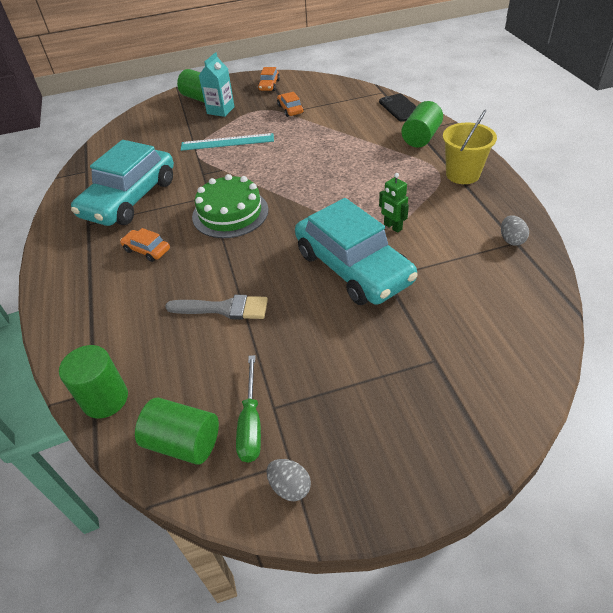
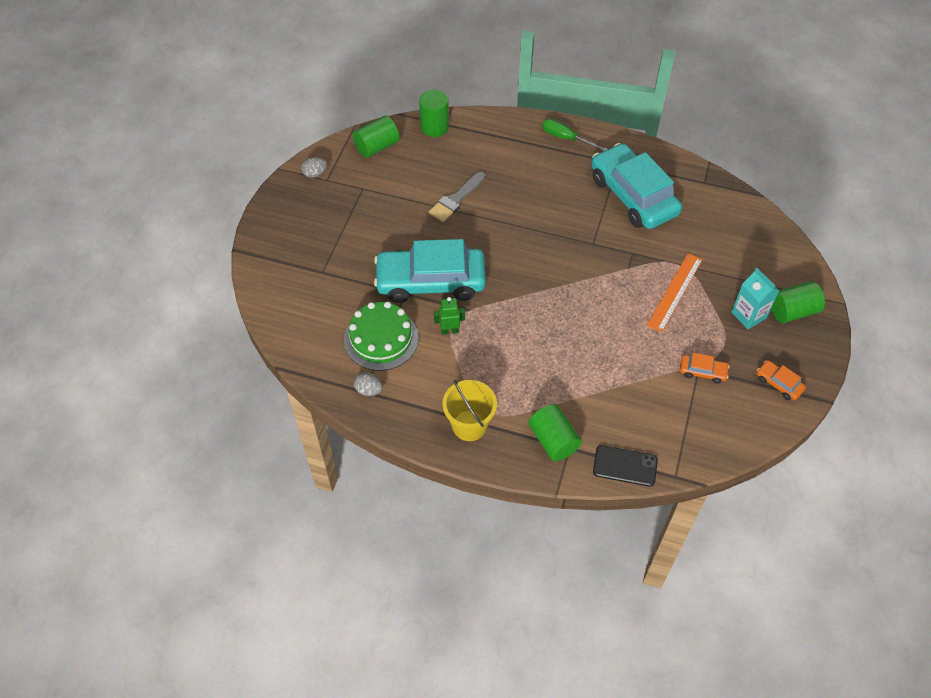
camera: 120 degrees right, 10 degrees up
(147, 250) = (553, 184): orange car -> none
(227, 142) = (675, 292): turquoise ruler -> orange ruler
(230, 213) = (557, 246): green cake -> green cake (381, 339)
(251, 423) = (362, 175): green screwdriver -> green screwdriver (566, 138)

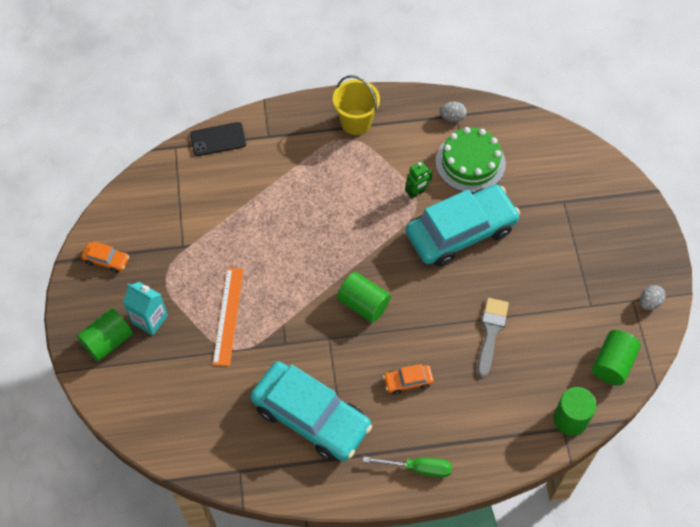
camera: 155 degrees right, 5 degrees up
(553, 440) = (283, 136): green cylinder -> green cylinder (363, 304)
(702, 371) = (178, 244): orange car -> orange car (408, 381)

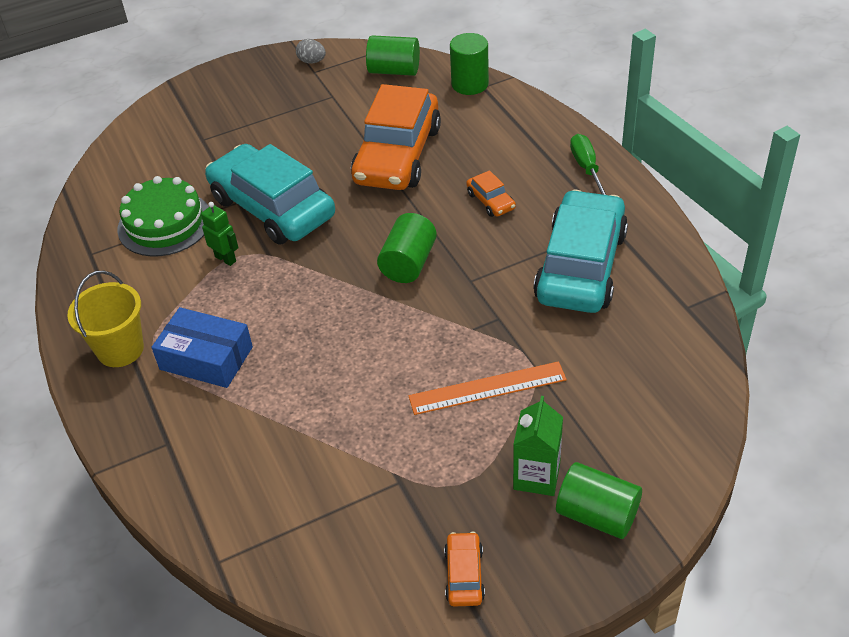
camera: 105 degrees left, 15 degrees down
(150, 319) = (536, 476): turquoise carton -> green carton
(218, 139) = (188, 506): black phone -> none
(327, 166) = (206, 358): none -> blue box
(452, 117) = (94, 256): grey egg -> none
(491, 332) = (397, 155): grey brush -> orange car

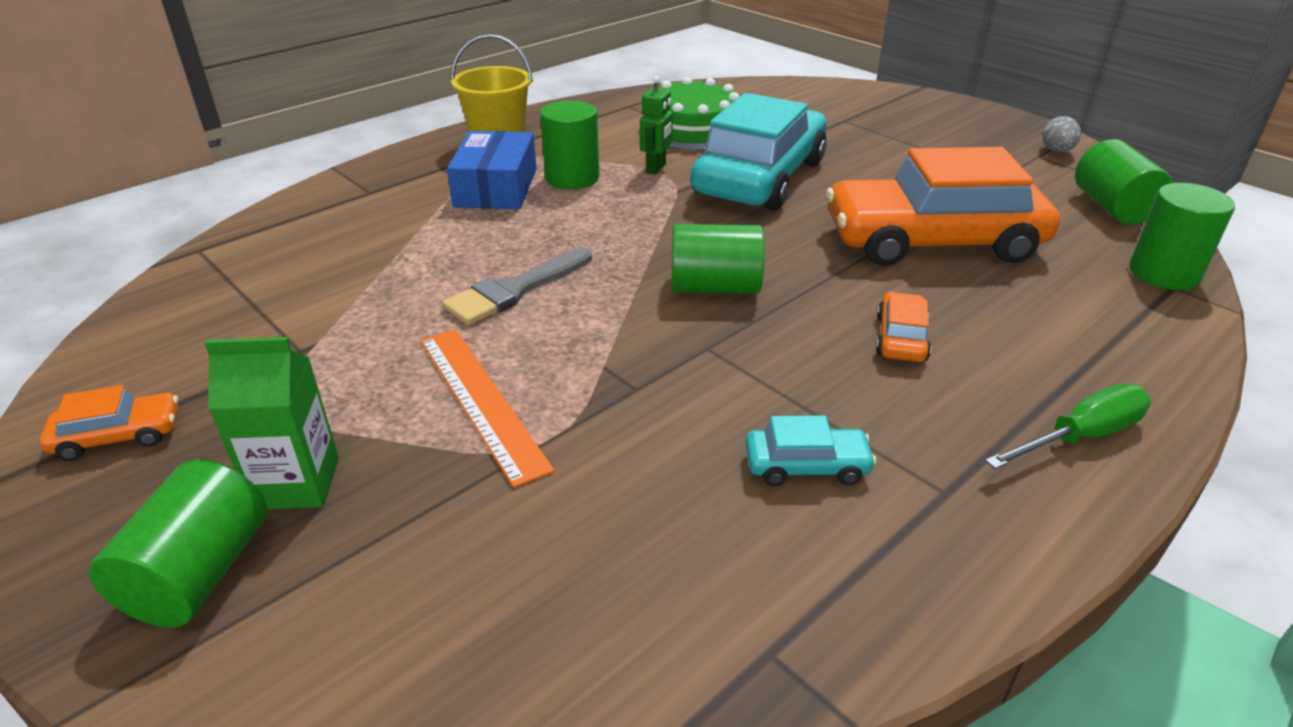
camera: 70 degrees right, 10 degrees down
(215, 310) = (572, 178): none -> green cylinder
(370, 361) = (515, 290): none -> grey brush
(491, 201) = (901, 338): orange car -> orange car turned 150 degrees clockwise
(580, 266) = (806, 466): turquoise car -> turquoise car, size x0.41

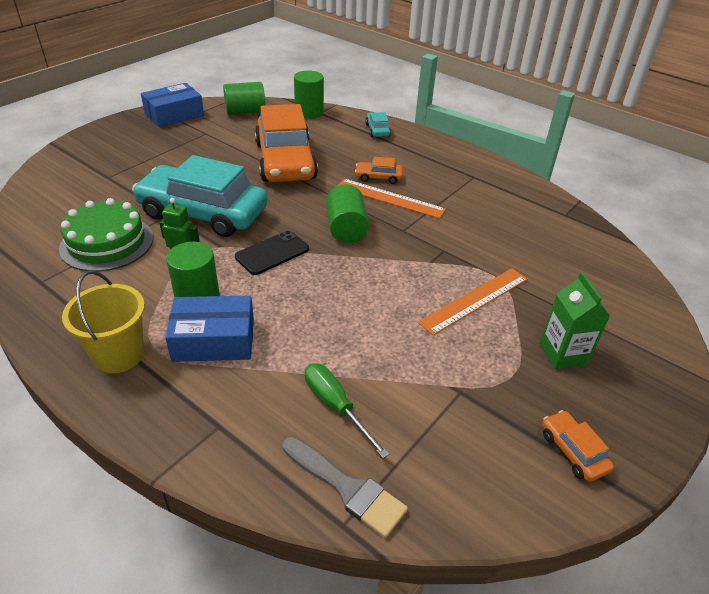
camera: 100 degrees left, 5 degrees up
(199, 574) = (629, 368): green cylinder -> none
(515, 290) = (366, 304): grey brush -> grey brush (347, 488)
(656, 223) = (272, 253): none -> black phone
(806, 466) = (475, 204): turquoise car -> turquoise car (377, 130)
(819, 344) = (390, 198): none -> orange ruler
(1056, 151) = (174, 114): grey egg -> blue box
(1080, 436) = (431, 147): green screwdriver -> green screwdriver (335, 406)

